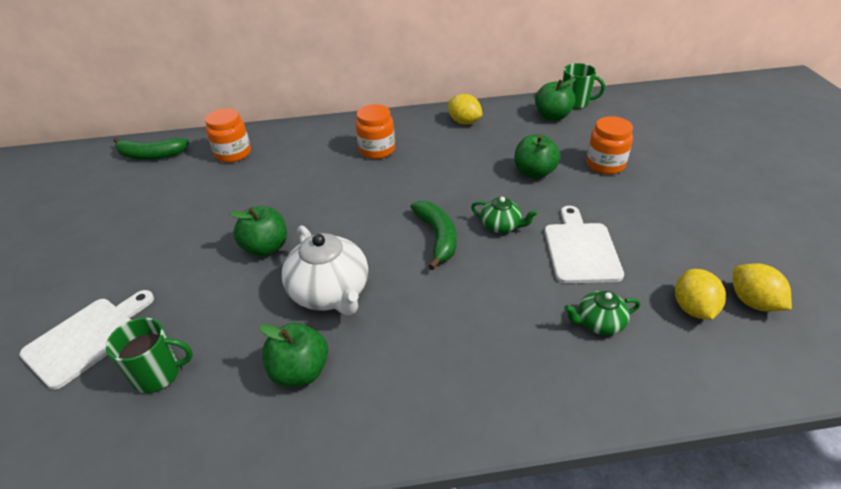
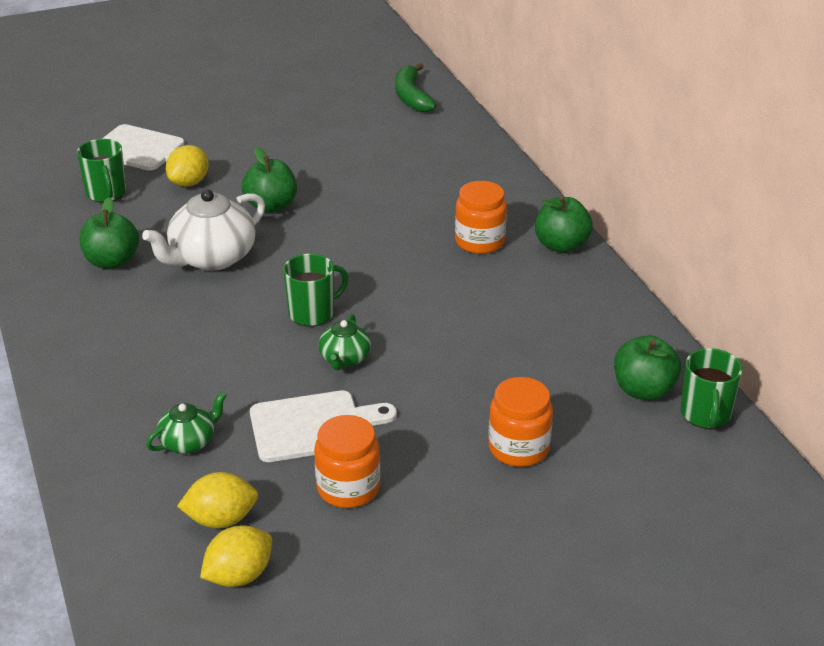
camera: 75 degrees right, 5 degrees down
(233, 154) = (433, 144): orange jar -> orange jar (348, 488)
(437, 237) = (312, 313): green banana -> green mug
(464, 122) = (585, 304): yellow lemon -> yellow lemon (189, 183)
(534, 173) = (472, 379): green apple -> green apple (561, 245)
(599, 323) = (188, 442): green teapot -> green teapot turned 75 degrees clockwise

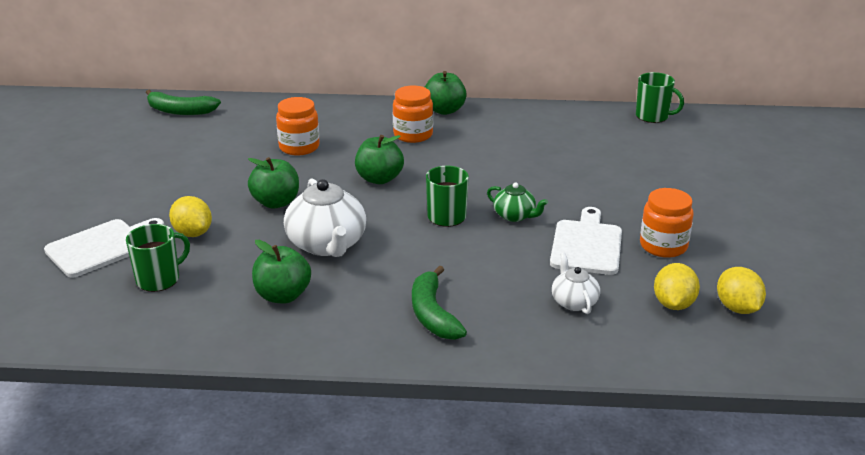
camera: 65 degrees left, 5 degrees down
(106, 193) = (159, 279): green mug -> green mug turned 45 degrees counterclockwise
(121, 354) = (432, 314): none -> green banana
(188, 442) = (574, 302): green teapot -> white teapot
(518, 448) = (653, 178): orange jar -> orange jar (299, 147)
(643, 390) = (619, 127): green apple -> green apple (379, 179)

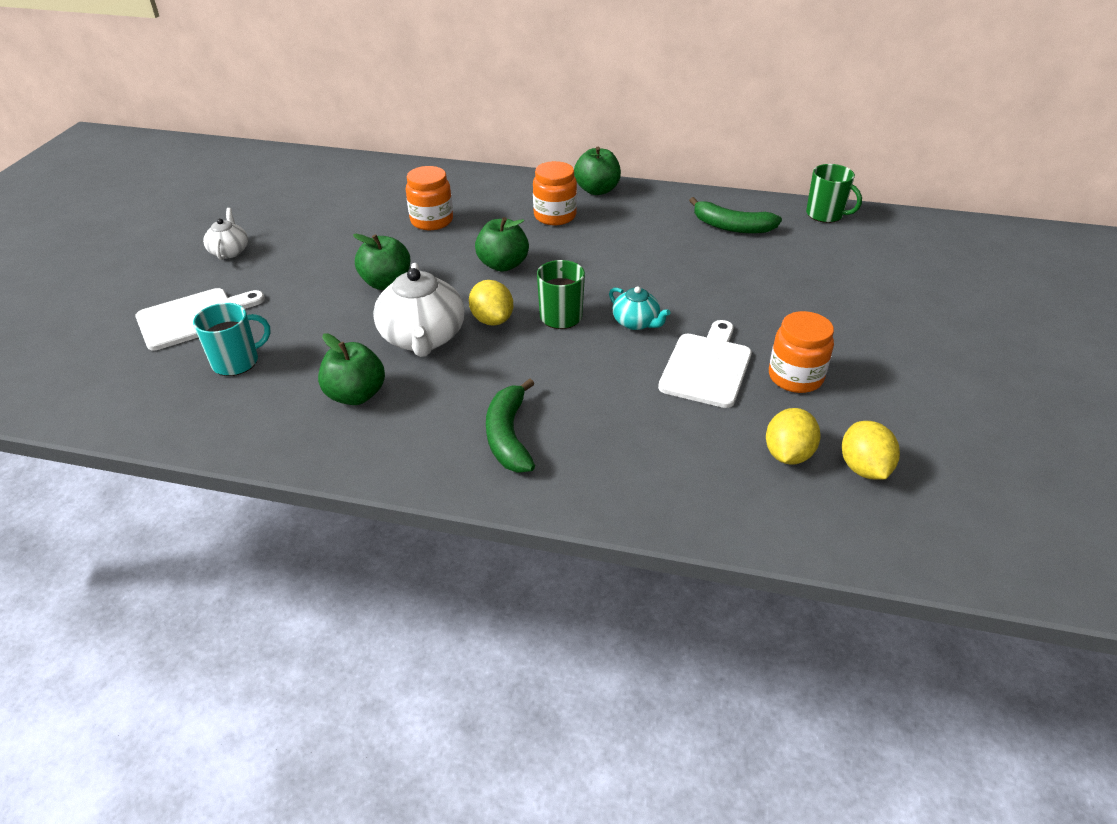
camera: 10 degrees right, 10 degrees up
(159, 279) = (236, 362): green mug -> turquoise mug
(180, 111) = (326, 171): green banana -> green banana (732, 227)
(193, 233) = (290, 311): yellow lemon -> yellow lemon (492, 320)
(515, 216) = (636, 323): green teapot -> turquoise teapot
(574, 302) = (672, 438): white teapot -> white teapot (229, 251)

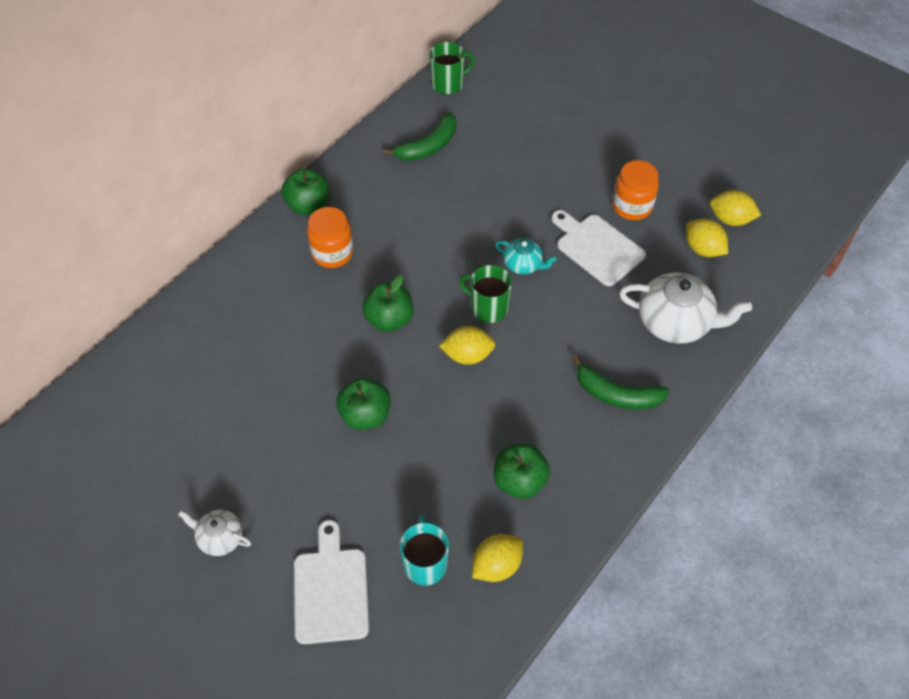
camera: 65 degrees left, 15 degrees up
(248, 407) = (496, 565): none -> yellow lemon
(423, 338) = (466, 412): white teapot -> white teapot (675, 322)
(432, 221) = (277, 348): orange jar -> none
(636, 323) = (523, 264): turquoise teapot -> turquoise teapot turned 45 degrees clockwise

